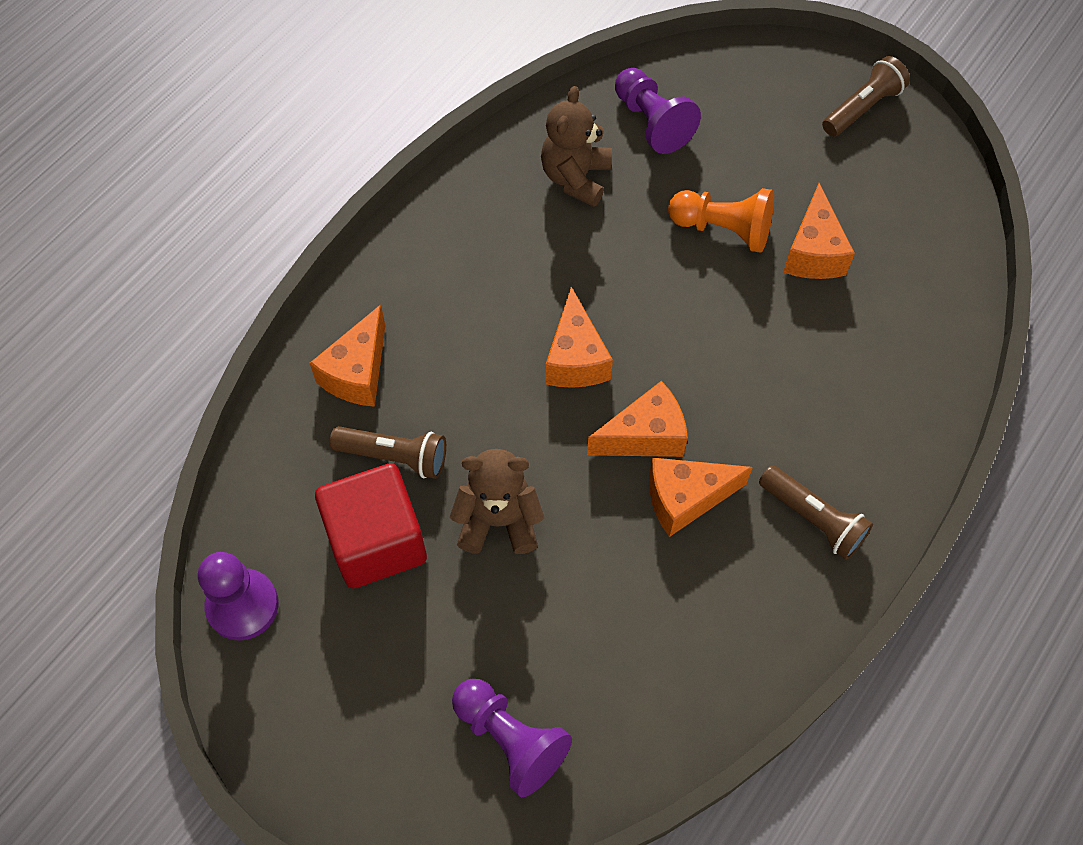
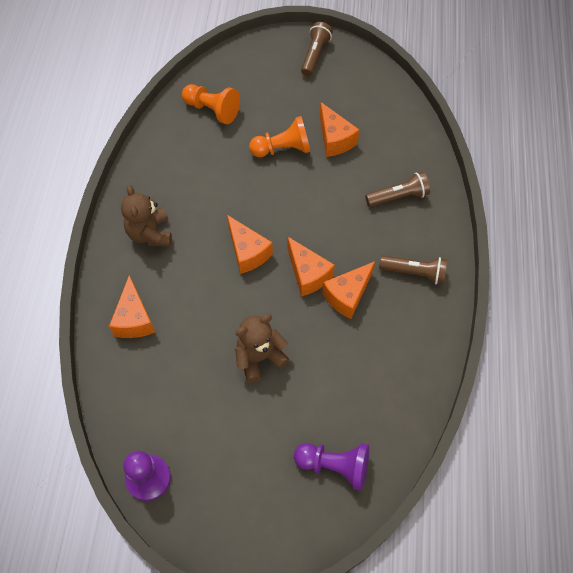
camera: 30 degrees left, 0 degrees up
(377, 541) = (201, 403): red cube -> none
(394, 457) = (183, 353): brown flashlight -> brown flashlight (398, 197)
(575, 178) = (189, 157): brown teddy bear -> brown teddy bear (150, 233)
(645, 436) = (308, 274): orange cheese -> orange cheese turned 105 degrees clockwise
(652, 122) = (212, 110): purple pawn -> orange pawn

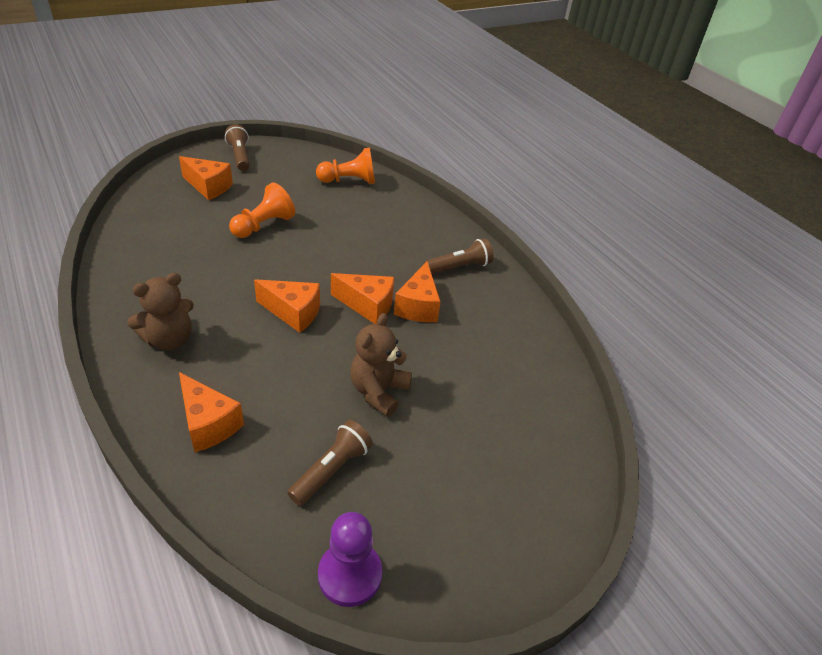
camera: 40 degrees left, 20 degrees down
(150, 233) = (169, 339): brown teddy bear -> brown teddy bear turned 75 degrees counterclockwise
(212, 110) = (165, 220): orange pawn -> orange pawn (349, 181)
(334, 139) = (307, 204): orange cheese -> orange cheese (208, 187)
(334, 466) = (531, 444): purple pawn -> none
(398, 197) = (398, 223): brown flashlight -> brown flashlight (331, 470)

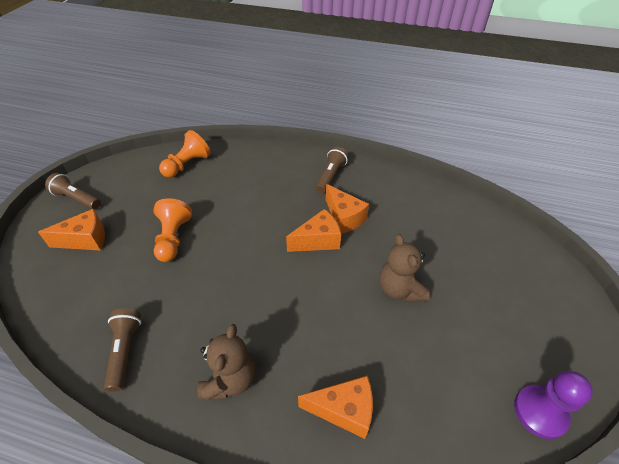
camera: 40 degrees left, 5 degrees up
(293, 313) = (283, 283): orange cheese -> none
(331, 470) = (447, 362): brown flashlight -> brown flashlight (125, 351)

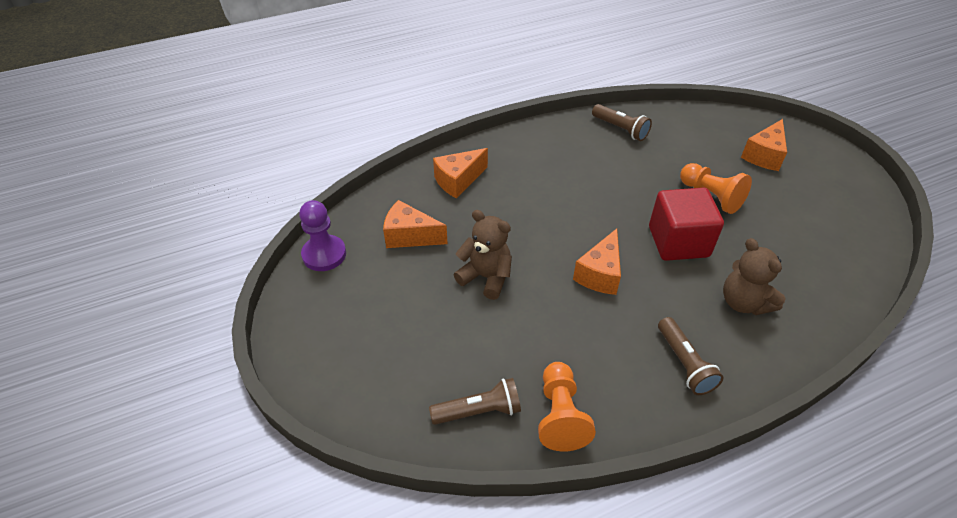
camera: 140 degrees right, 0 degrees up
(77, 199) = (837, 172): brown flashlight -> brown flashlight (479, 411)
(187, 165) = (833, 265): orange pawn -> orange pawn (560, 415)
(230, 379) = (542, 154): brown teddy bear -> brown teddy bear (744, 302)
(242, 226) = (678, 242): none -> red cube
(344, 218) = (605, 316): orange cheese -> orange cheese (410, 236)

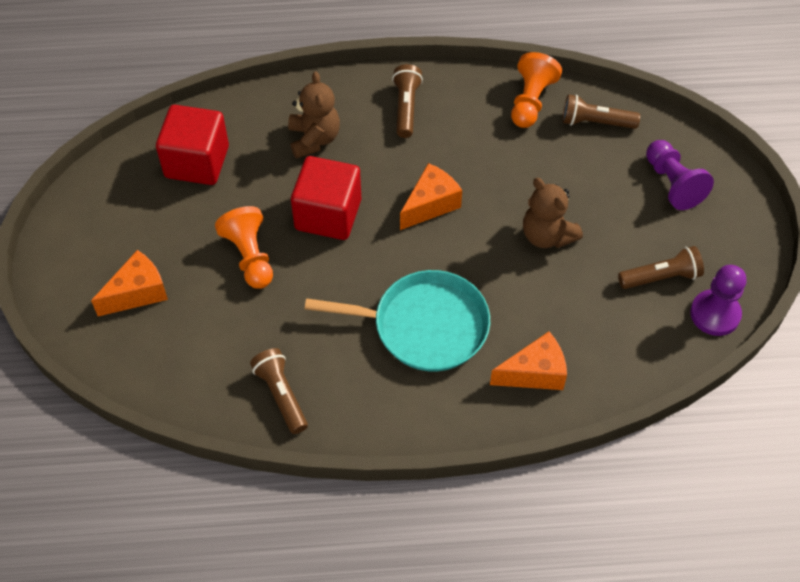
camera: 160 degrees left, 10 degrees up
(375, 270) = (661, 277): none -> brown flashlight
(379, 362) = (672, 184): none -> purple pawn
(410, 236) = (614, 309): orange cheese -> none
(552, 188) = (424, 326): none -> turquoise pan
(820, 252) = (197, 162): none -> red cube

